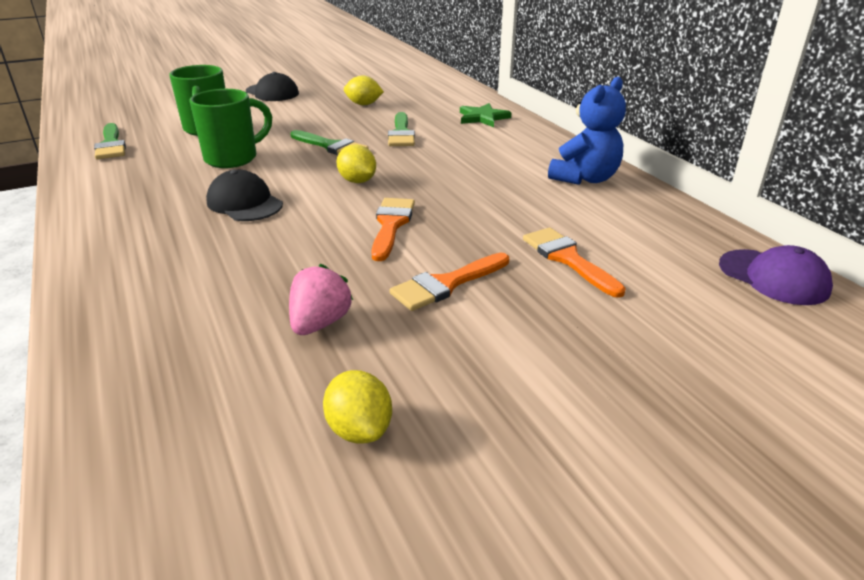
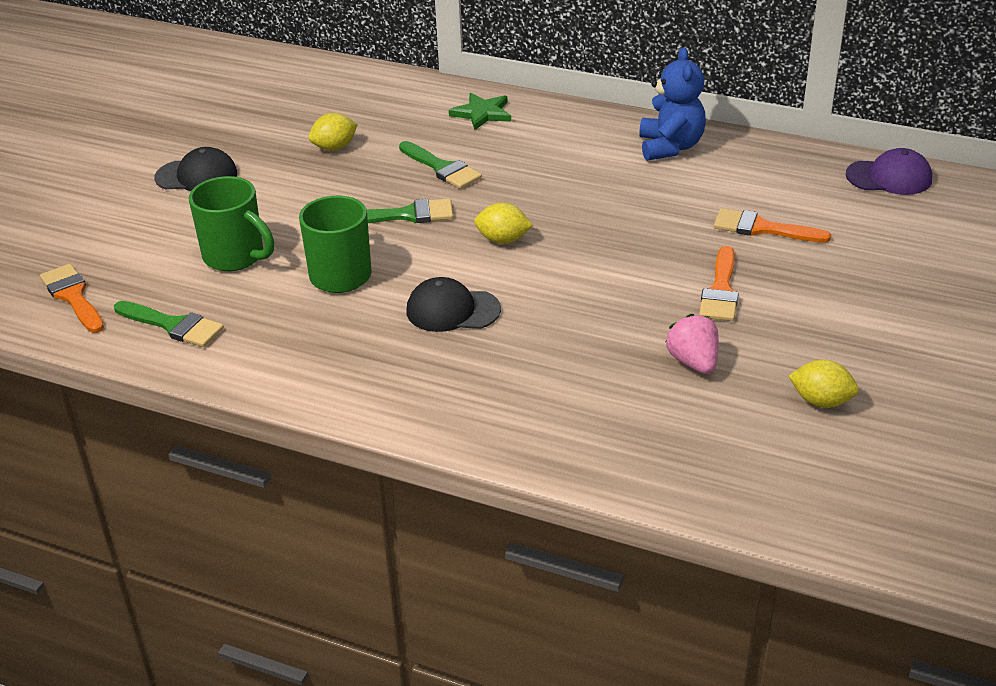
camera: 40 degrees left, 5 degrees up
(391, 225) = (604, 266): orange brush -> orange brush (73, 296)

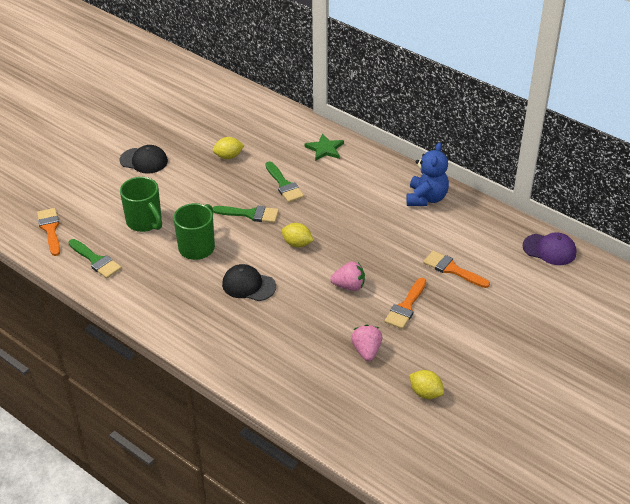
camera: 15 degrees right, 5 degrees up
(616, 280) = (349, 286): none -> pink strawberry

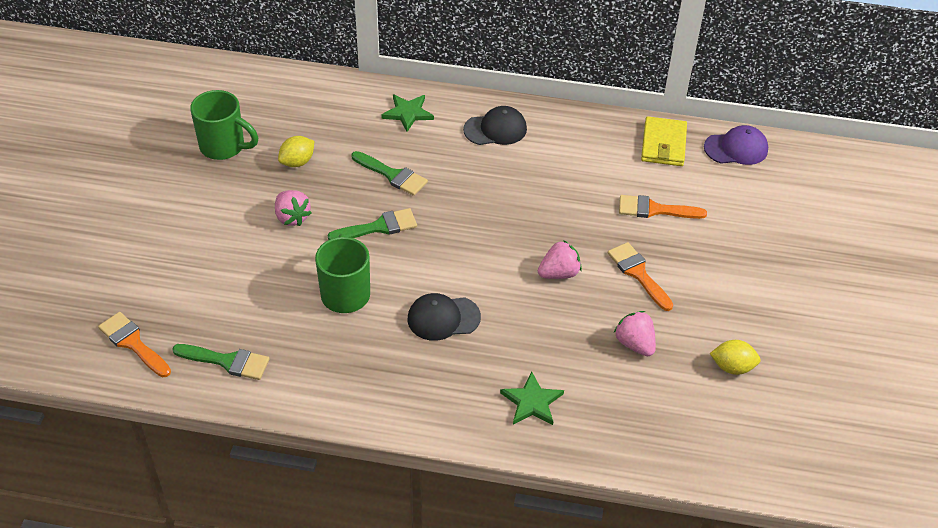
camera: 30 degrees left, 5 degrees up
(144, 161) = (191, 205): black cap -> black cap (495, 129)
(145, 222) = (254, 286): green mug -> green mug (224, 147)
(199, 189) = (292, 217): none -> pink strawberry
(266, 359) = (532, 402): none -> green star
(297, 244) = (462, 244): yellow lemon -> none
(406, 307) = (638, 273): orange brush -> orange brush turned 150 degrees clockwise
(426, 198) = (566, 134): blue teddy bear -> none
(494, 228) = (663, 144): none -> yellow wallet

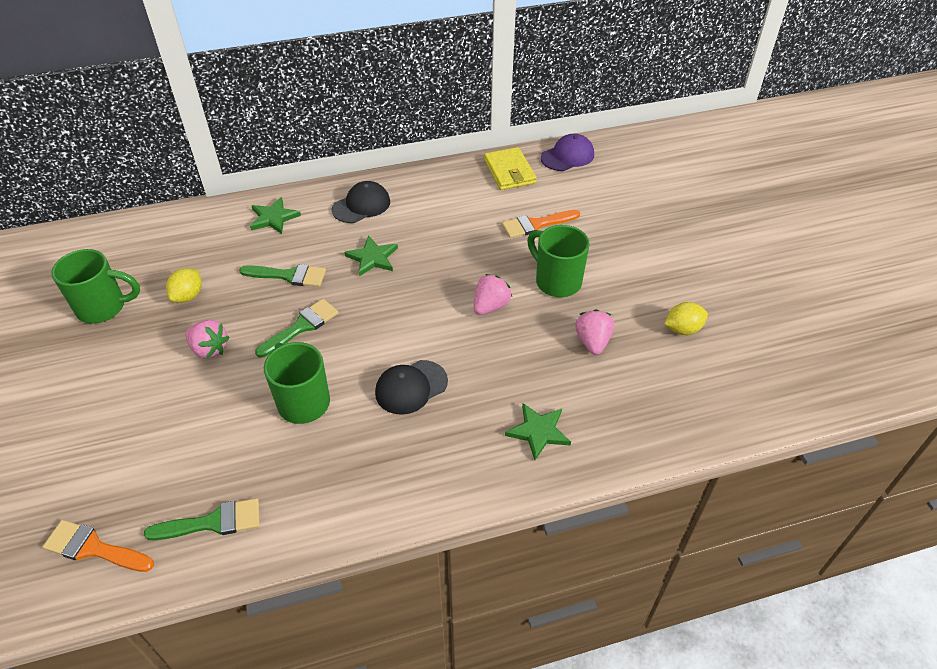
camera: 25 degrees left, 0 degrees up
(476, 186) = (372, 258): none -> green star
(635, 344) = (592, 342): pink strawberry -> pink strawberry turned 60 degrees clockwise
(638, 273) = (556, 281): orange brush -> green mug

